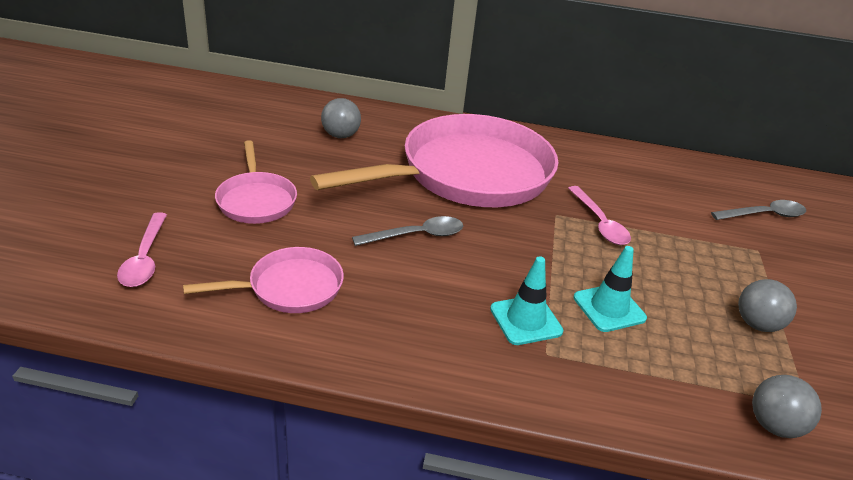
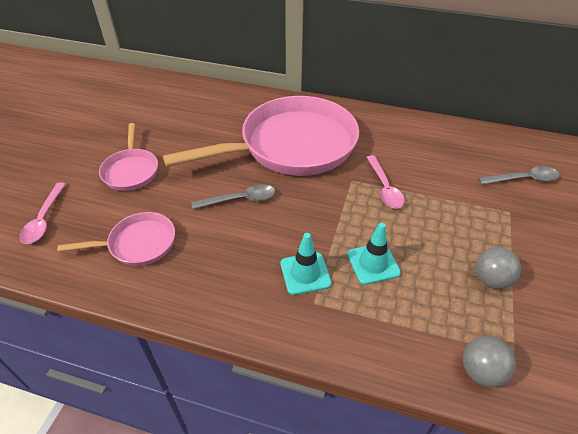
camera: 10 degrees right, 10 degrees up
(340, 135) = (204, 114): grey ball -> none

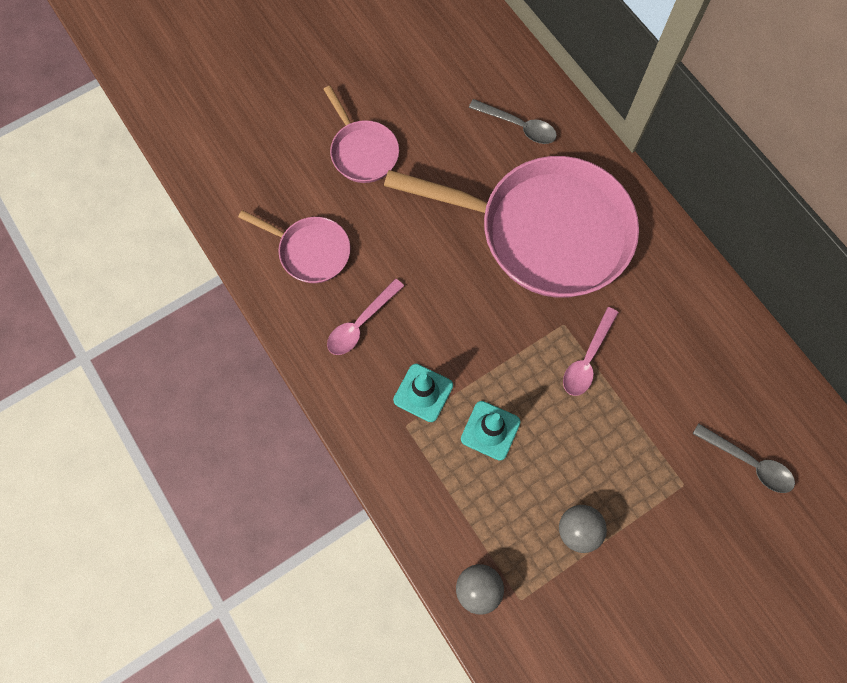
camera: 40 degrees right, 25 degrees up
(44, 219) = (252, 162): pink spoon -> pink spoon (361, 323)
(131, 170) = (362, 151): pink pan -> pink pan turned 60 degrees counterclockwise
(240, 200) = (434, 266): grey spoon -> grey spoon (518, 126)

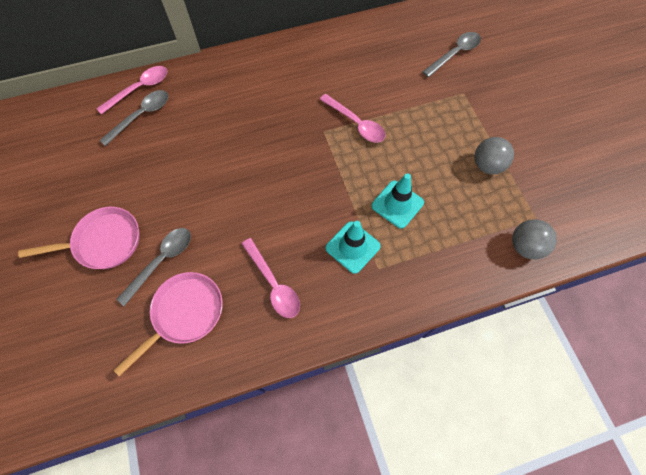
camera: 75 degrees left, 5 degrees down
(356, 211) = (161, 261): none -> grey spoon
(545, 231) = (242, 122): pink pan -> none
(553, 110) = (139, 89): none -> pink spoon

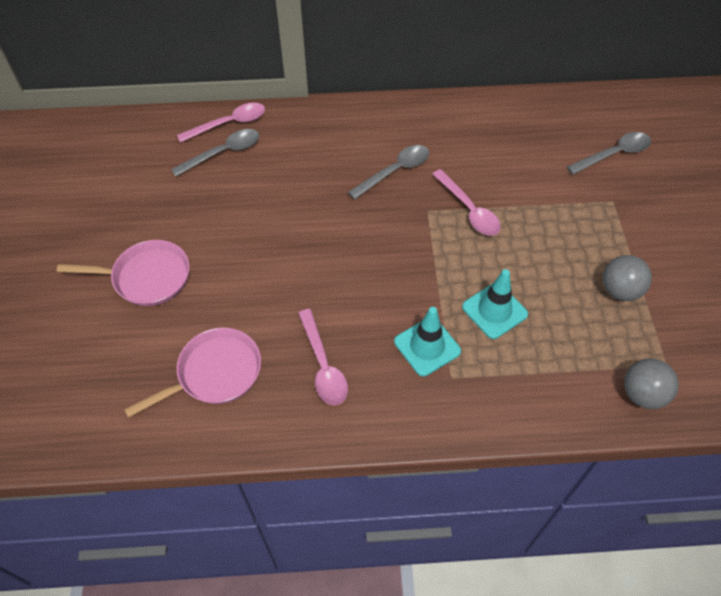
camera: 15 degrees right, 10 degrees down
(161, 261) = (204, 312): grey spoon -> grey spoon (395, 171)

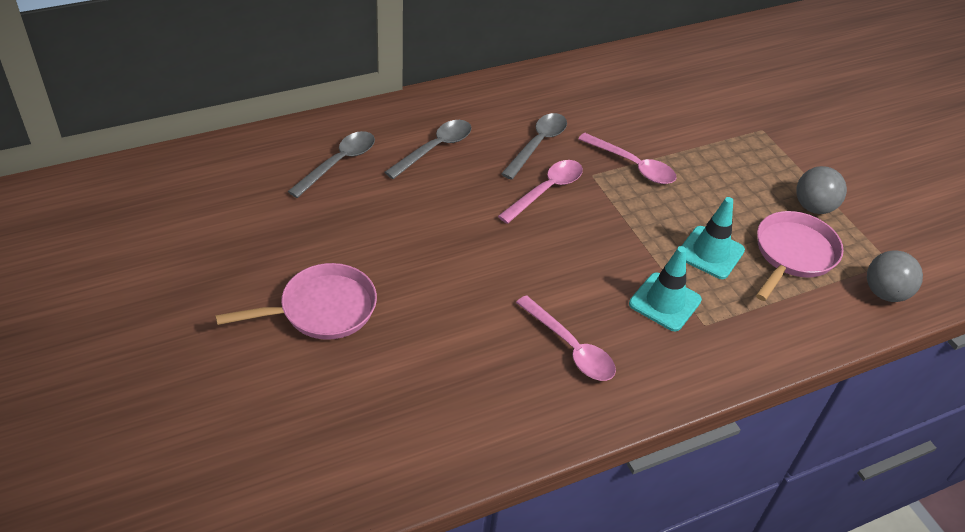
camera: 25 degrees left, 10 degrees down
(215, 373) = (458, 386): pink pan -> pink pan (793, 254)
(229, 124) = (328, 132): pink spoon -> pink spoon (546, 190)
(614, 154) = (739, 88): grey spoon -> grey spoon (435, 149)

